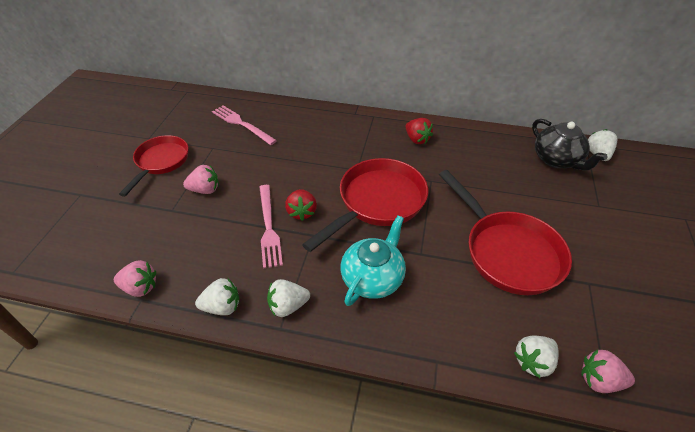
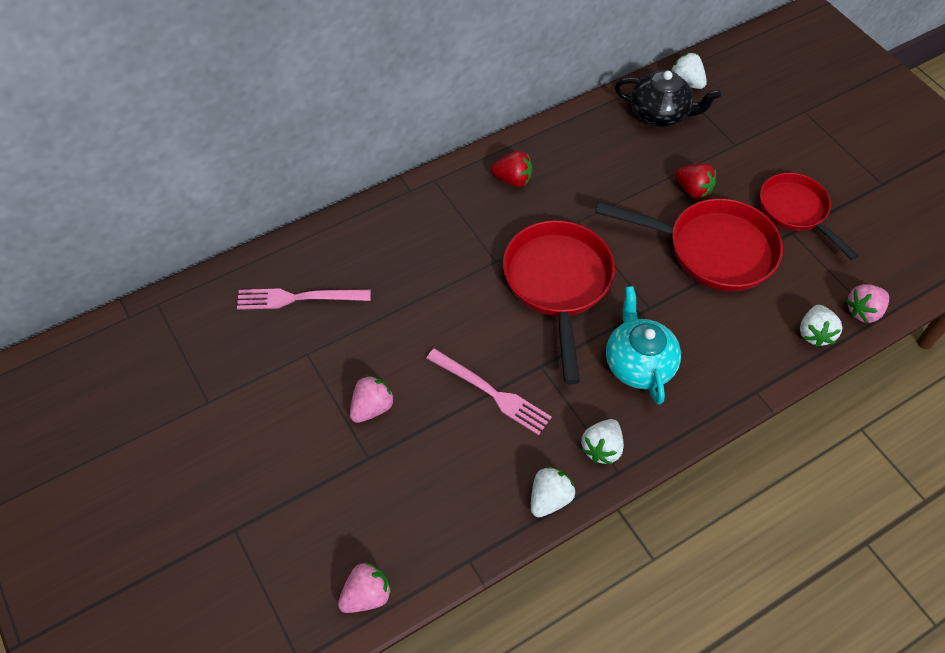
camera: 45 degrees left, 10 degrees up
(140, 287) = (452, 551): pink strawberry -> pink strawberry (366, 595)
(161, 162) = (272, 418): red pan -> red pan (796, 211)
(302, 212) = (502, 351): red strawberry -> red strawberry (693, 190)

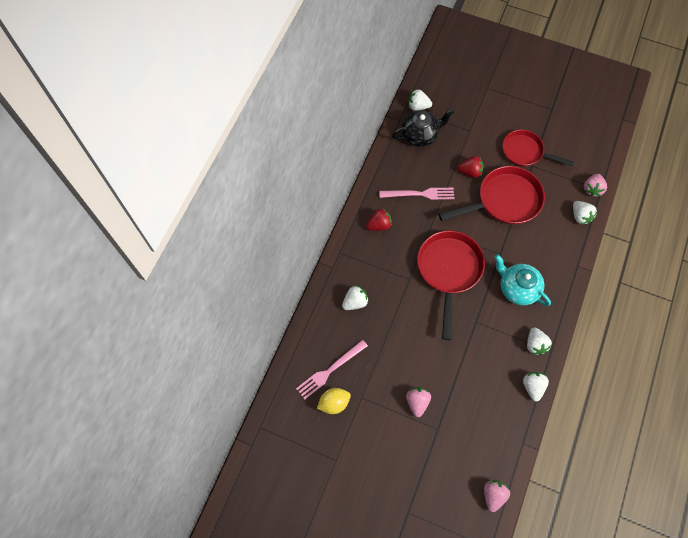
camera: 35 degrees left, 10 degrees up
(267, 337) = (334, 403): none -> yellow lemon
(401, 244) = (355, 302): none -> white strawberry
(491, 393) = (465, 353): pink fork -> pink fork (419, 194)
(558, 284) = (449, 271): red pan -> red pan turned 45 degrees clockwise

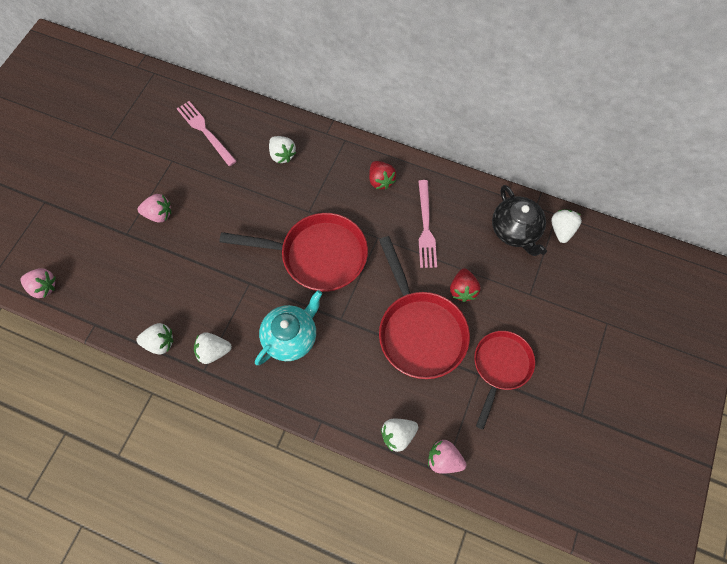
camera: 90 degrees right, 0 degrees up
(334, 403) = (169, 135): yellow lemon -> none

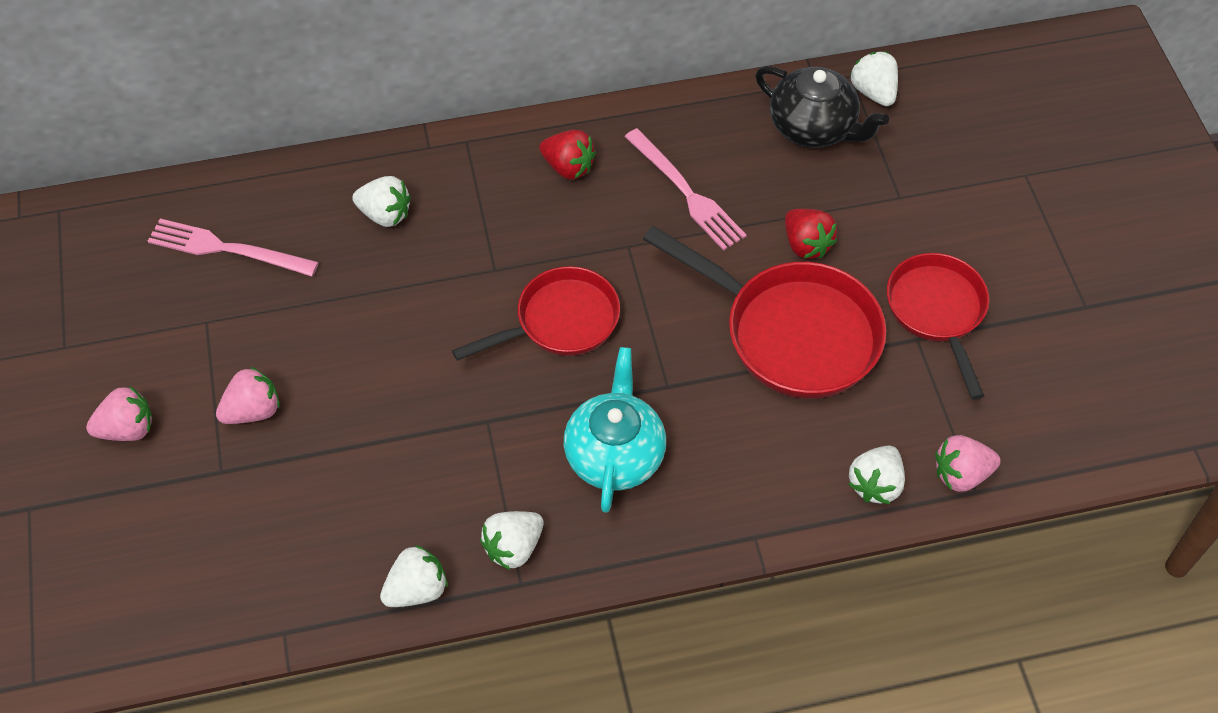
camera: 35 degrees left, 10 degrees down
(43, 287) = (144, 634): pink strawberry -> pink strawberry (127, 429)
(317, 255) = (560, 322): red pan -> red pan, size x0.66

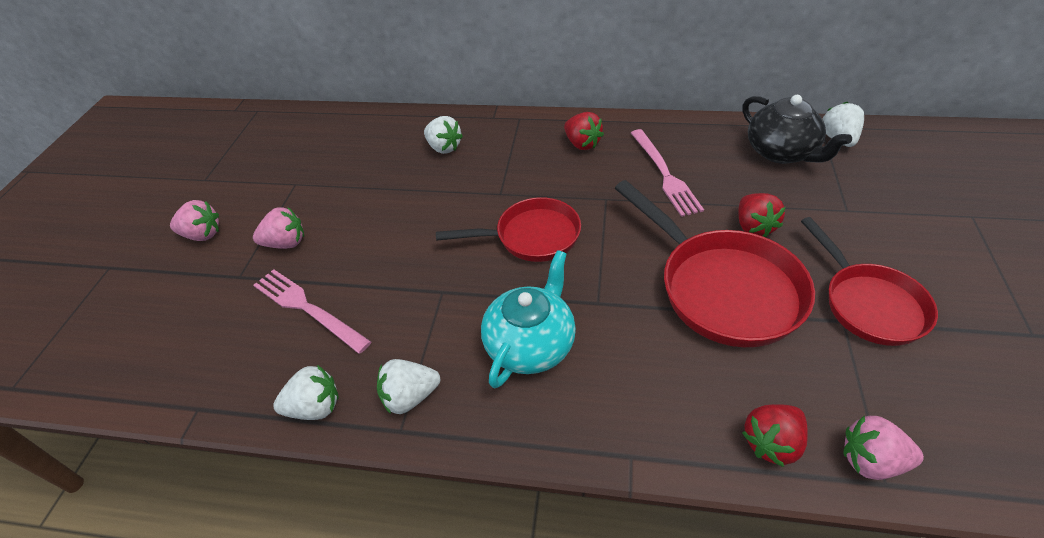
camera: 25 degrees right, 10 degrees down
(227, 249) = (335, 147): pink fork -> pink fork (308, 308)
(875, 484) = (772, 442): white strawberry -> red strawberry
(937, 312) = (868, 303): red pan -> red pan turned 150 degrees clockwise

